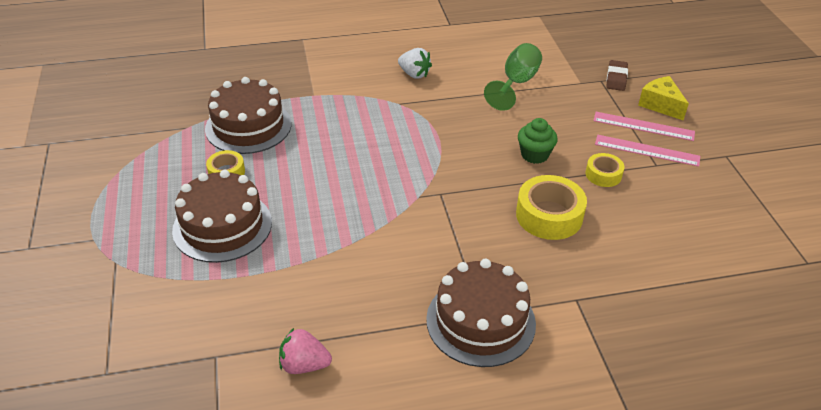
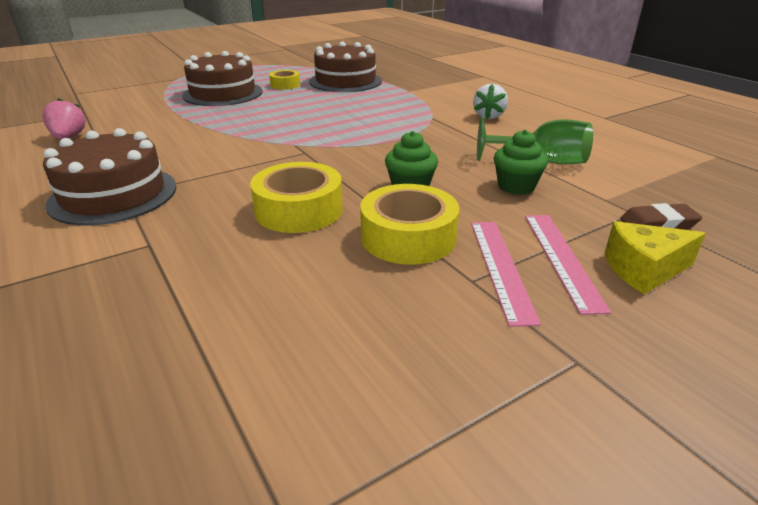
camera: 70 degrees right, 10 degrees down
(551, 109) = (516, 186): none -> green cupcake
(603, 175) = (408, 237): yellow tape -> yellow tape, size x1.75
(660, 105) = (643, 270): yellow cheese -> yellow cheese turned 135 degrees counterclockwise

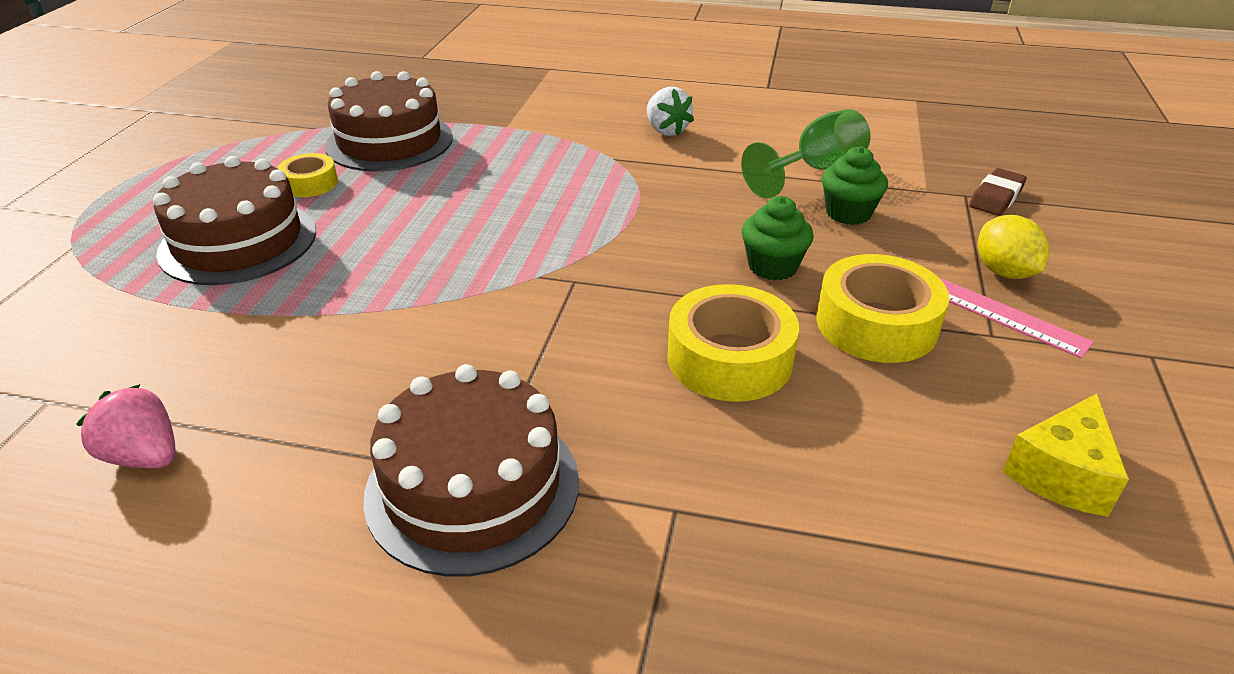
camera: 45 degrees left, 5 degrees up
(562, 259) = (1004, 272): pink ruler -> yellow lemon
(643, 270) = (1058, 249): yellow cheese -> yellow cheese (1061, 474)

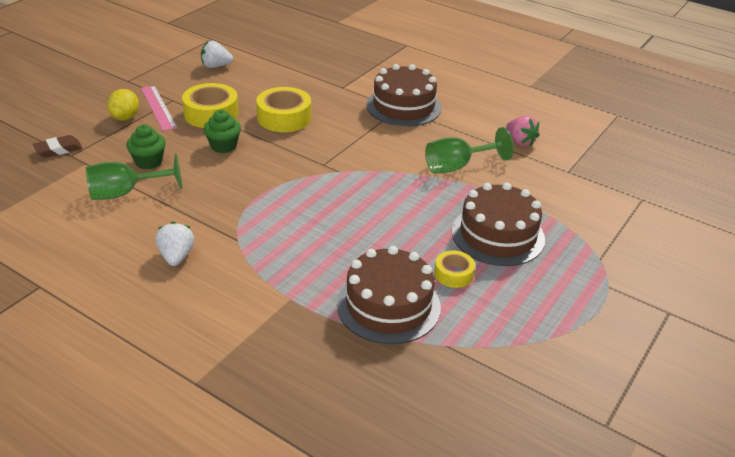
camera: 160 degrees left, 0 degrees up
(309, 344) = (457, 166): none -> green goblet
(1061, 474) = (216, 66): yellow cheese -> white strawberry

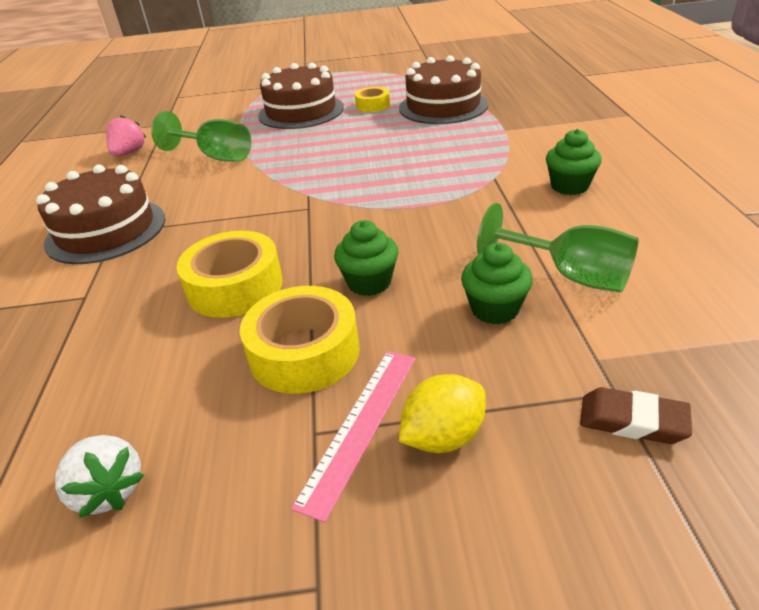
camera: 125 degrees left, 0 degrees up
(176, 256) = (569, 186): white strawberry -> green cupcake

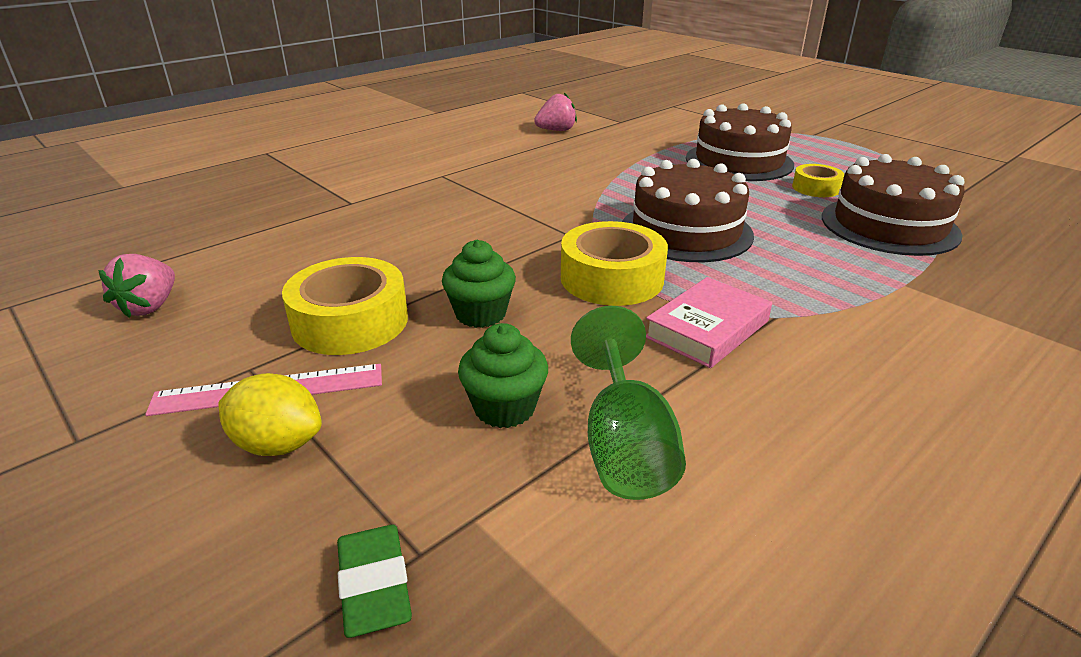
camera: 50 degrees right, 5 degrees down
(106, 230) = (439, 172): brown cake -> brown cake (686, 231)
(109, 491) = (150, 307): white strawberry -> pink strawberry
(216, 156) = (599, 162): green goblet -> none
(235, 286) = (415, 253): yellow tape -> yellow tape (612, 278)
(483, 203) = (707, 329): none -> pink book
(569, 186) = (837, 380): green cupcake -> none
(632, 421) = (374, 585): brown eraser -> green eraser

